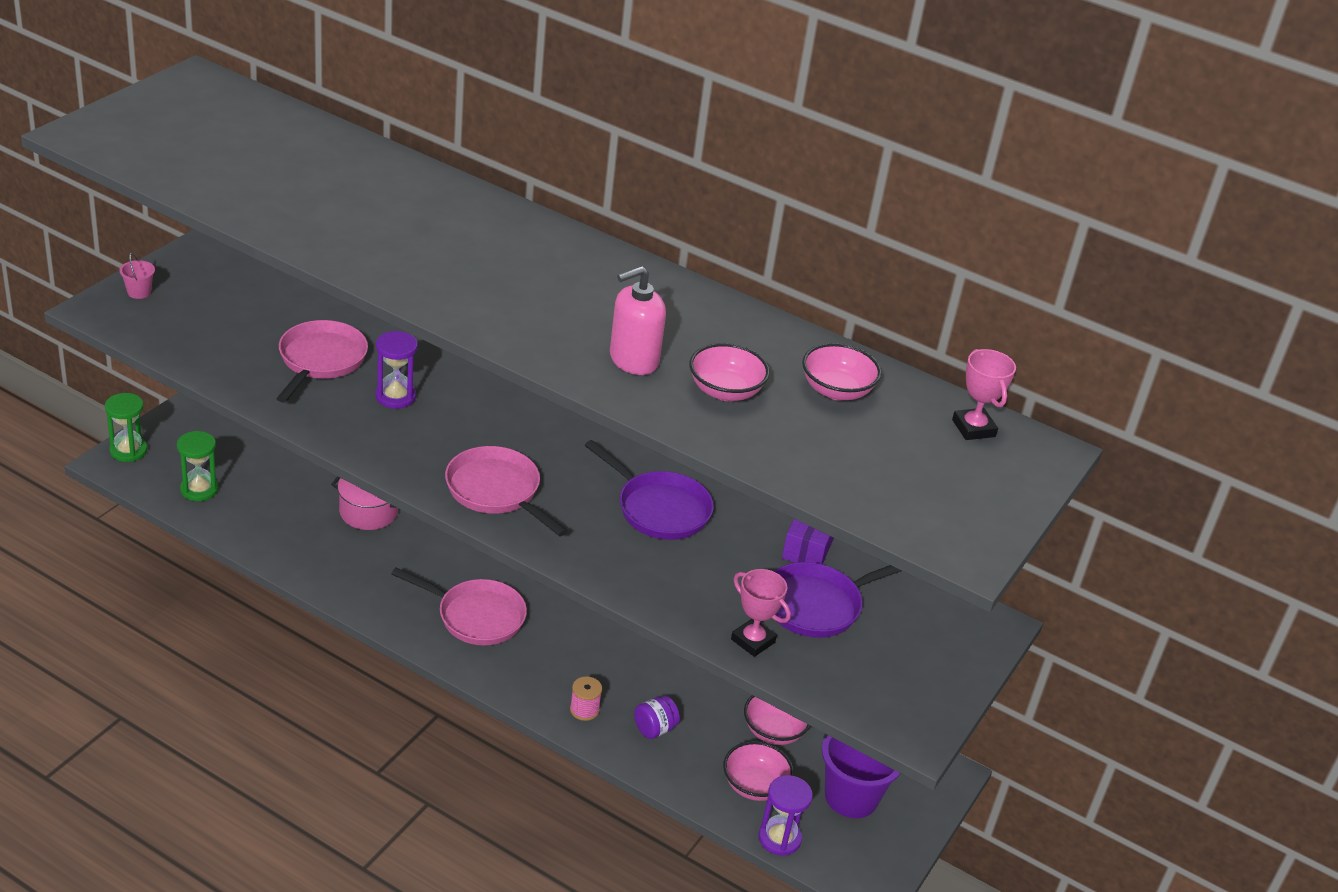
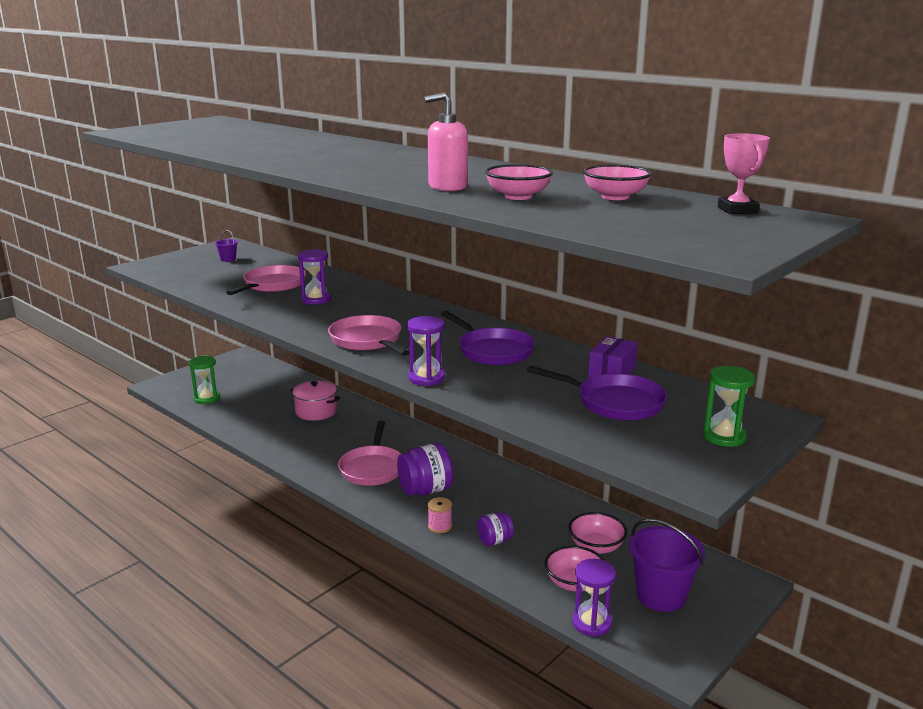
camera: 15 degrees right, 15 degrees down
(128, 450) = (171, 380): green hourglass -> green hourglass (724, 437)
(139, 292) = (172, 260): pink bucket -> none
(225, 290) = (228, 259): none -> purple bucket
(476, 616) = (372, 468): pink pan -> pink pan turned 60 degrees clockwise
(554, 651) = (425, 490): none -> purple jar
(591, 567) = (426, 378): none -> purple hourglass
(753, 641) = (552, 421): pink trophy -> none
(817, 605) = (614, 403): purple pan -> purple pan turned 135 degrees counterclockwise

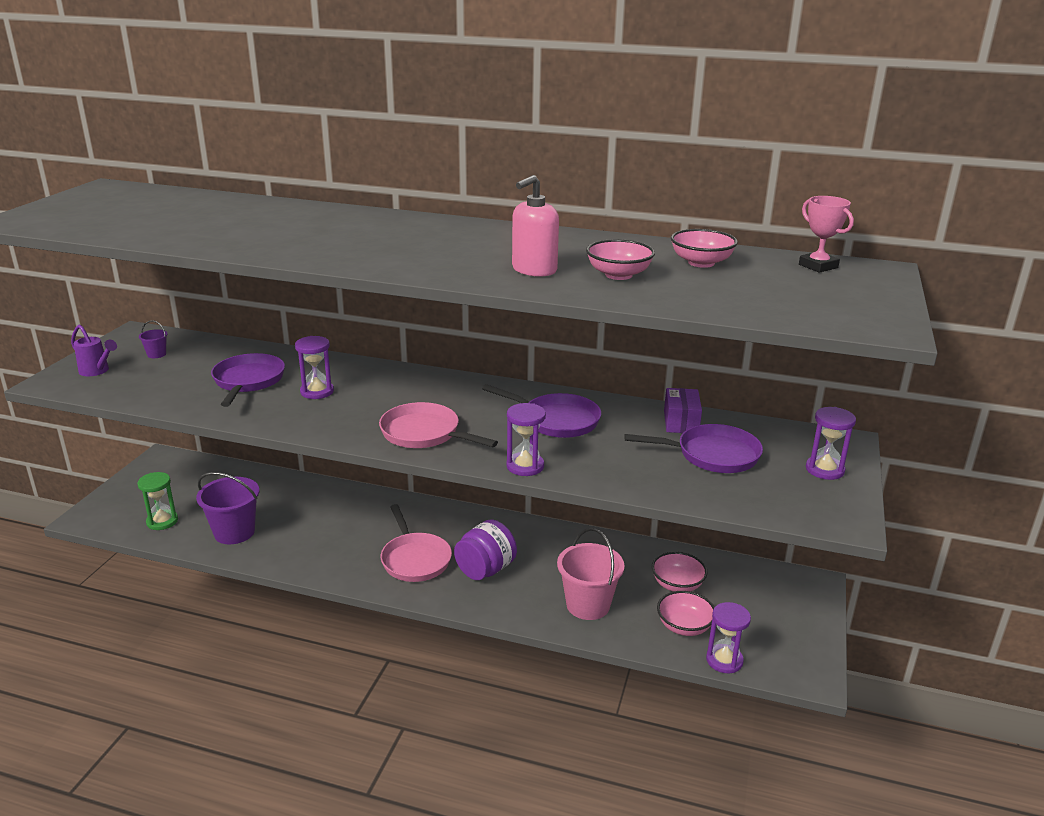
camera: 25 degrees left, 5 degrees up
(177, 264) = (97, 371): none -> purple watering can
(273, 285) = (248, 381): pink pan -> purple pan
(316, 411) = (304, 508): pink pot -> none
(440, 526) = (527, 604): pink spool -> none
(495, 541) = (588, 605): purple jar -> pink bucket
(661, 595) = (759, 616): purple bucket -> purple bucket (234, 532)
(724, 437) = (824, 470): green hourglass -> purple hourglass

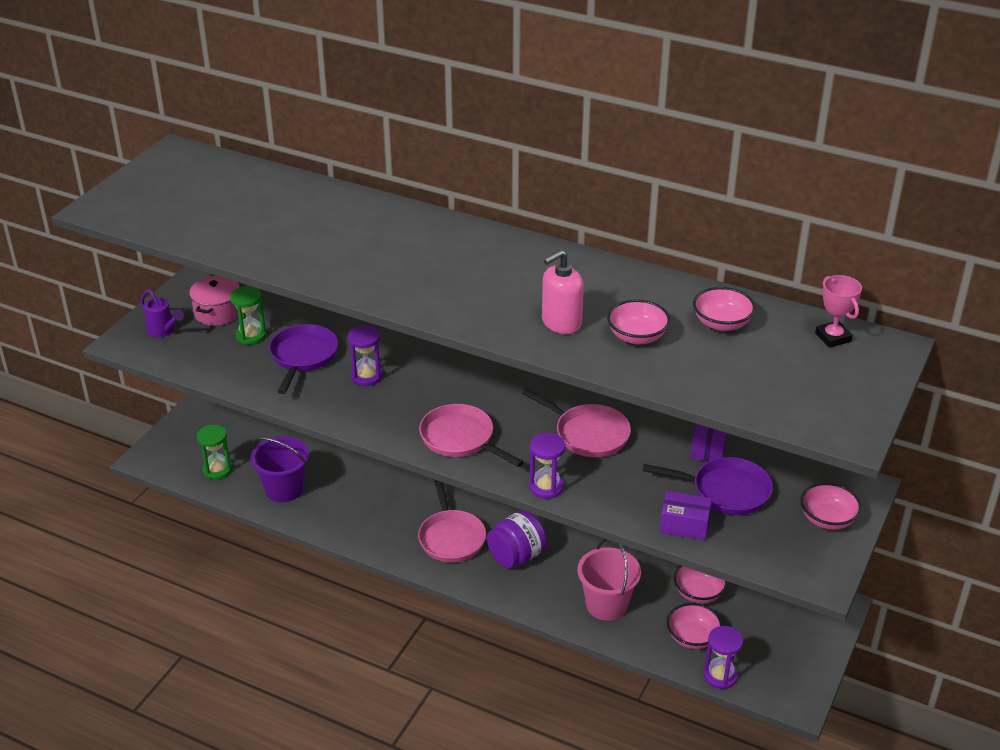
camera: 10 degrees right, 10 degrees up
(156, 354) = (218, 312): purple bucket -> pink pot
(192, 369) = (251, 335): none -> green hourglass
(556, 420) = (588, 434): purple pan -> pink pan
(682, 487) = (684, 525): none -> purple box
(824, 470) = (827, 519): purple hourglass -> pink bowl

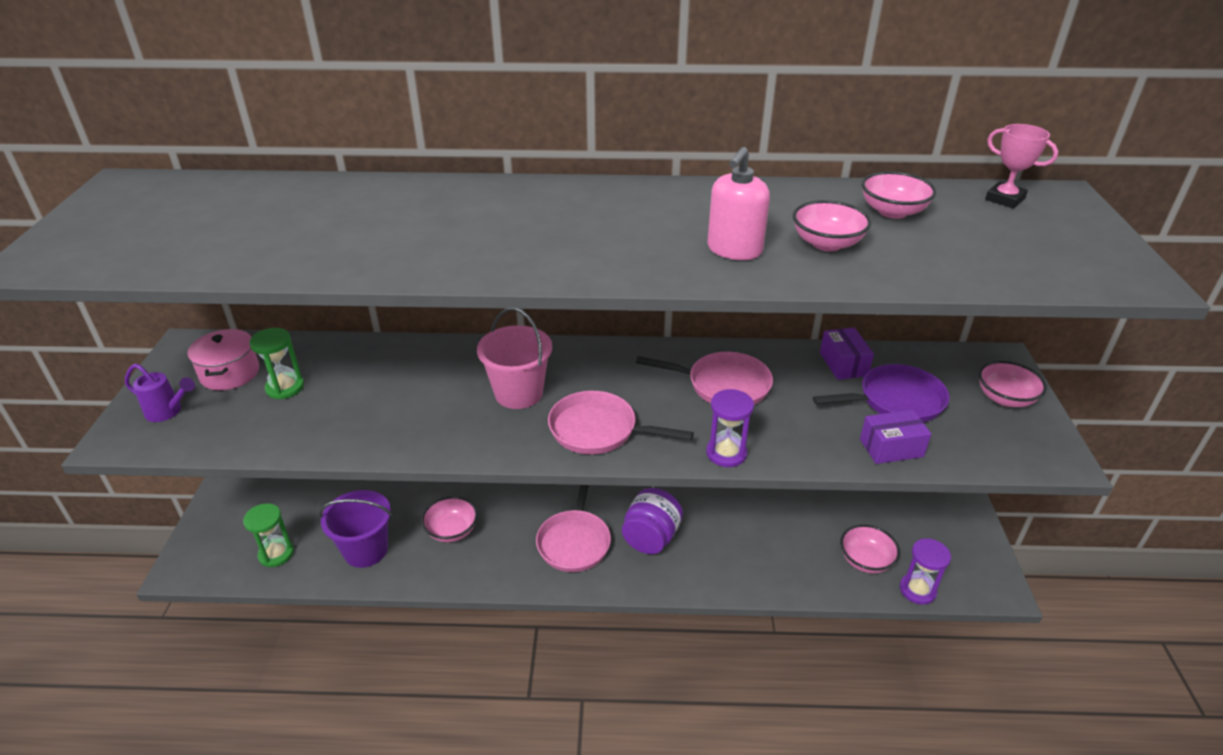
camera: 25 degrees left, 0 degrees up
(303, 357) = (362, 393): purple pan -> none
(366, 376) = (449, 394): purple hourglass -> none
(451, 537) = (574, 541): pink pan -> pink pan turned 45 degrees clockwise
(606, 605) = (767, 557): pink bucket -> pink bucket (518, 393)
(698, 593) = (838, 514): pink bowl -> pink bowl (452, 530)

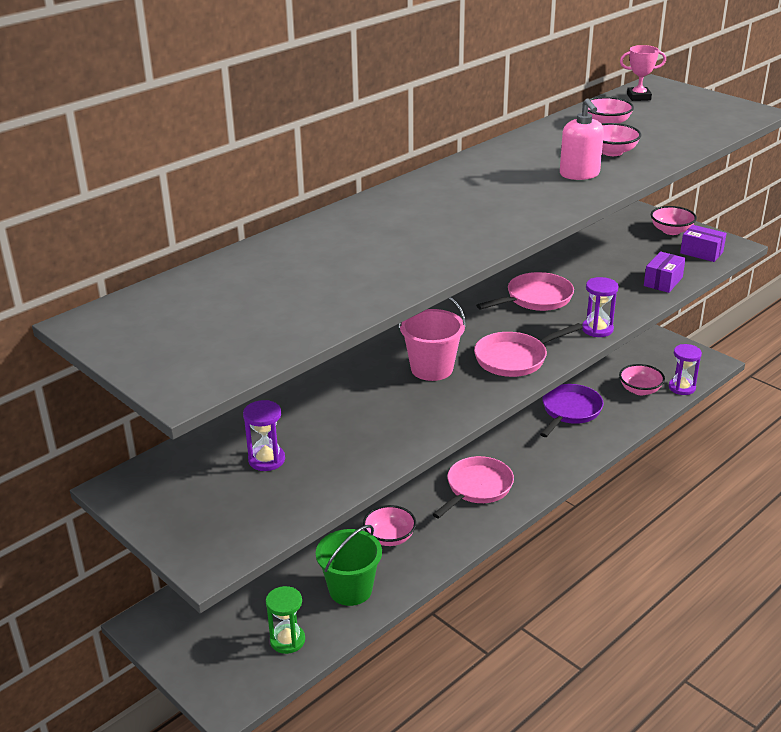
camera: 45 degrees left, 5 degrees down
(168, 412) = (209, 526): purple watering can -> none
(230, 373) = (202, 479): pink pot -> none
(285, 387) = (266, 460): green hourglass -> purple hourglass
(366, 550) = (350, 590): purple bucket -> green bucket
(574, 541) = (477, 488): pink pan -> pink pan turned 105 degrees counterclockwise
(651, 538) = (517, 455): purple jar -> none
(843, 364) = (575, 254): purple box -> purple box (701, 252)
(896, 401) = (628, 258): purple pan -> purple pan (570, 411)

